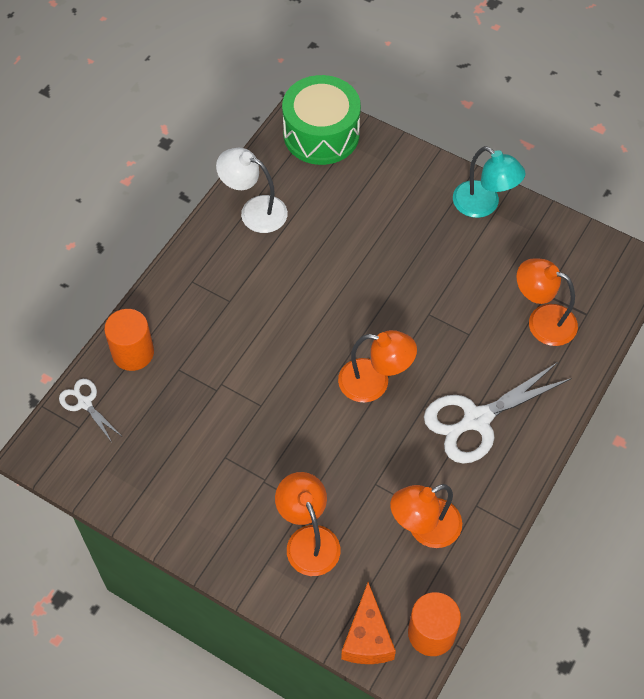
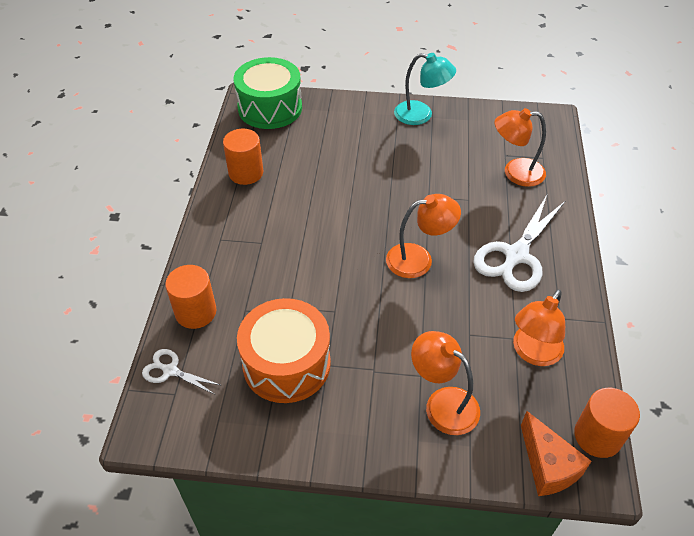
camera: 25 degrees left, 10 degrees down
(189, 440) = (286, 364): none -> orange drum
(254, 211) = (246, 173): white lamp -> orange cylinder

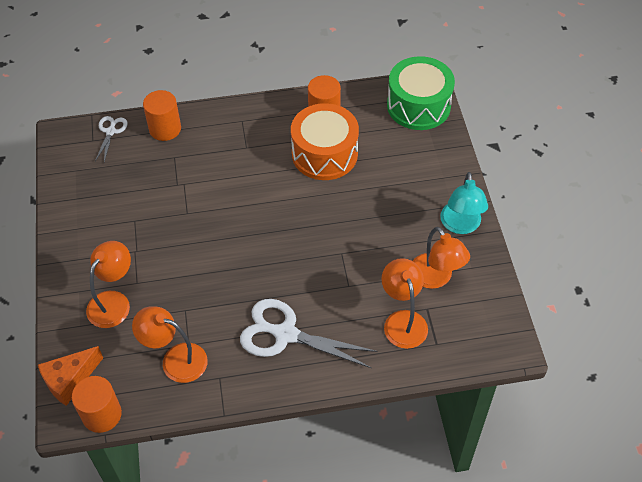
camera: 75 degrees right, 5 degrees up
(286, 364) = (130, 195): orange drum -> orange drum (324, 154)
(419, 259) = (259, 259): orange lamp -> orange lamp (435, 278)

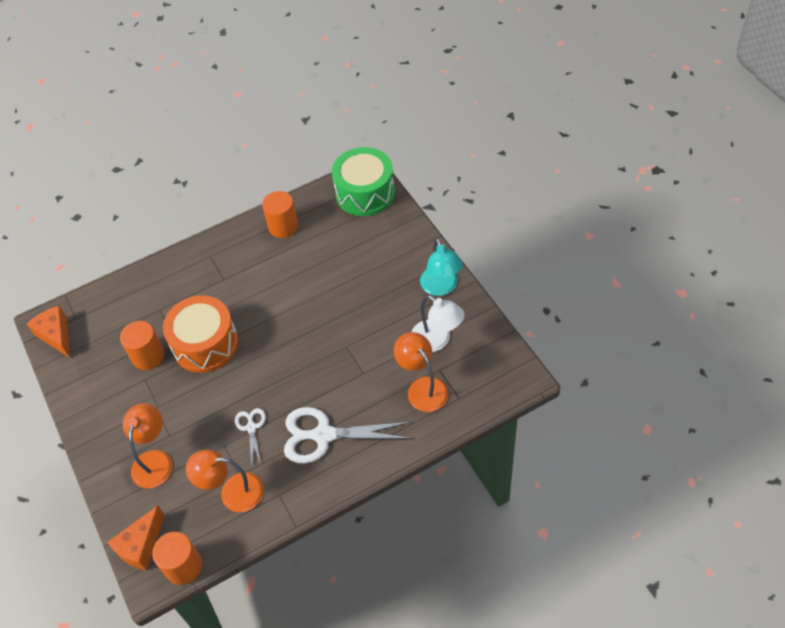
camera: 15 degrees left, 0 degrees up
(69, 151) = (56, 335): none -> orange cheese
(111, 132) = (90, 305): white scissors -> white scissors (251, 428)
(165, 129) = (141, 286): orange cylinder -> orange cylinder (148, 356)
(324, 154) = (297, 262): orange drum -> orange drum (205, 344)
(435, 278) = (437, 341): orange lamp -> white lamp

